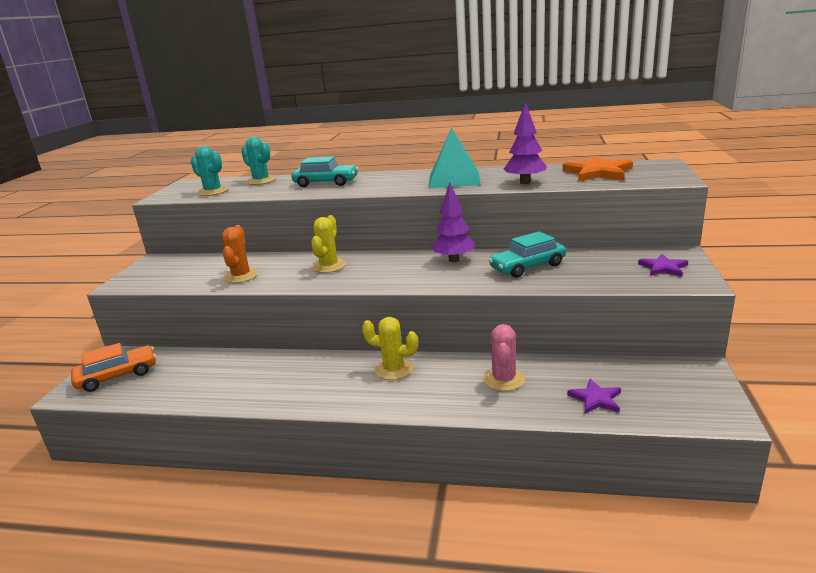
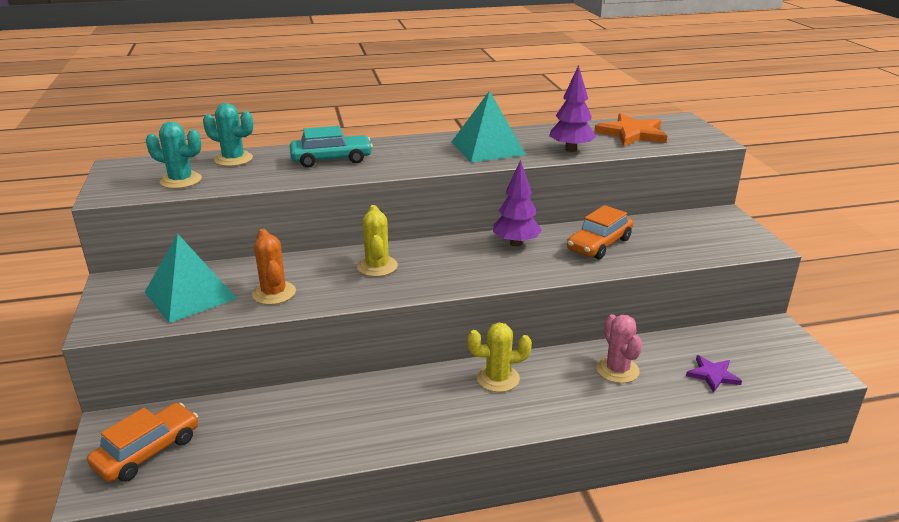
camera: 25 degrees left, 5 degrees up
(188, 272) = (190, 295): none -> turquoise pyramid
(527, 266) = (599, 244): turquoise car -> orange car
(663, 268) = (724, 233): purple star -> none

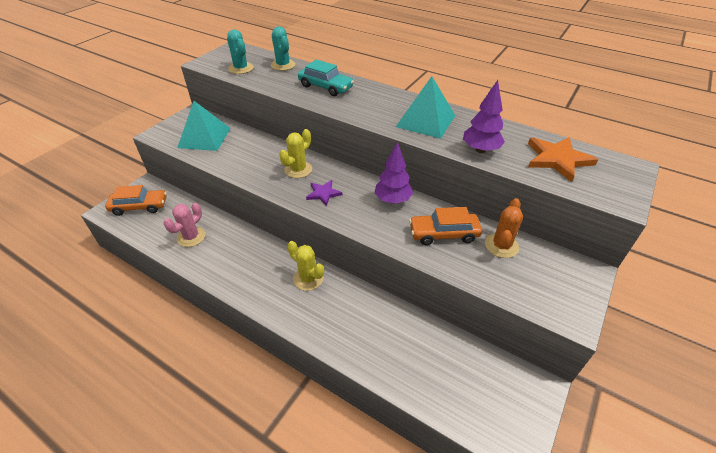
camera: 45 degrees right, 15 degrees up
(274, 293) = (233, 157): orange cactus -> orange cactus (501, 246)
(617, 370) = (377, 326): pink cactus -> pink cactus (191, 237)
(712, 375) = (431, 379): purple star -> purple star (323, 193)

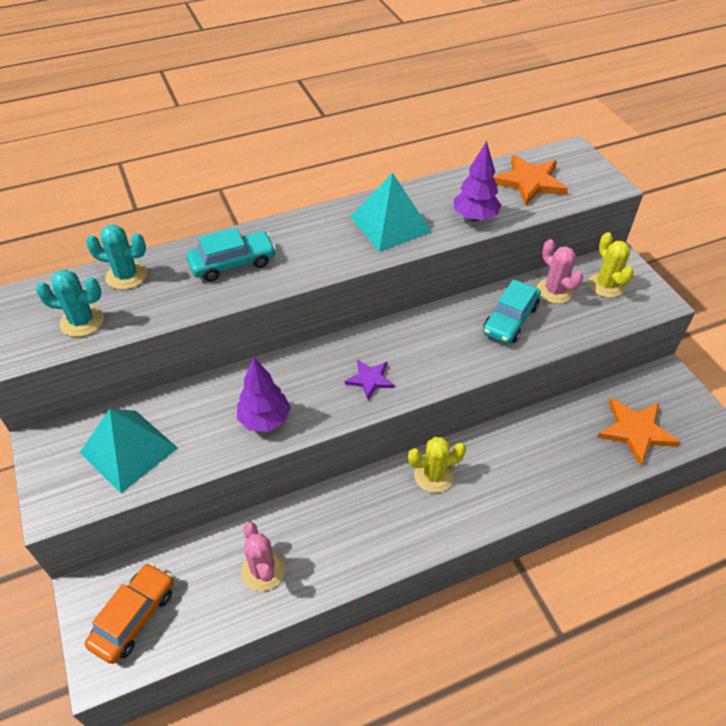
camera: 55 degrees left, 5 degrees up
(298, 170) = (304, 381): yellow cactus -> yellow cactus (606, 285)
(392, 200) = (431, 328): purple tree -> purple tree (265, 420)
(443, 234) = (510, 319): orange car -> turquoise car
(452, 386) = (635, 431): none -> orange star
(501, 246) = (554, 291): orange cactus -> pink cactus

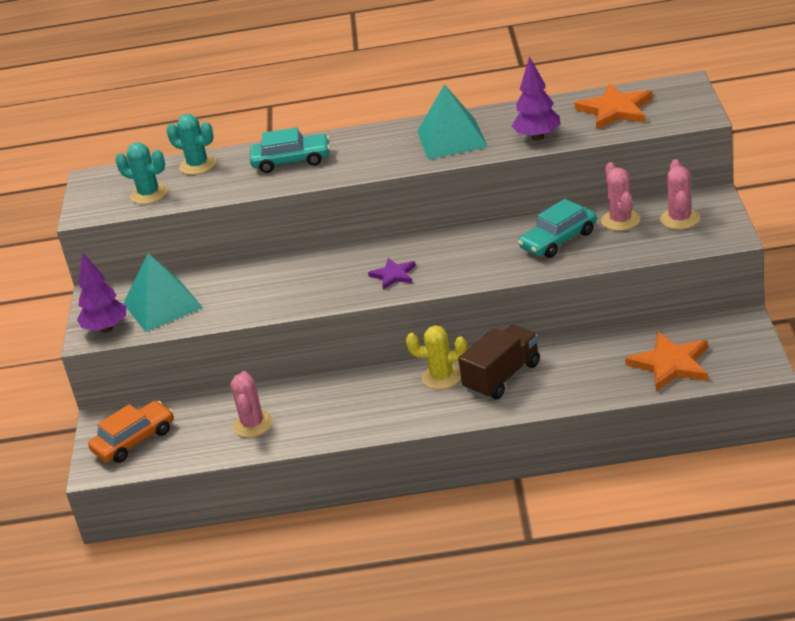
camera: 25 degrees right, 15 degrees down
(265, 420) = (284, 295): purple tree -> purple tree (106, 329)
(492, 467) = (502, 377): none -> brown truck
(606, 285) = (680, 219): yellow cactus -> pink cactus

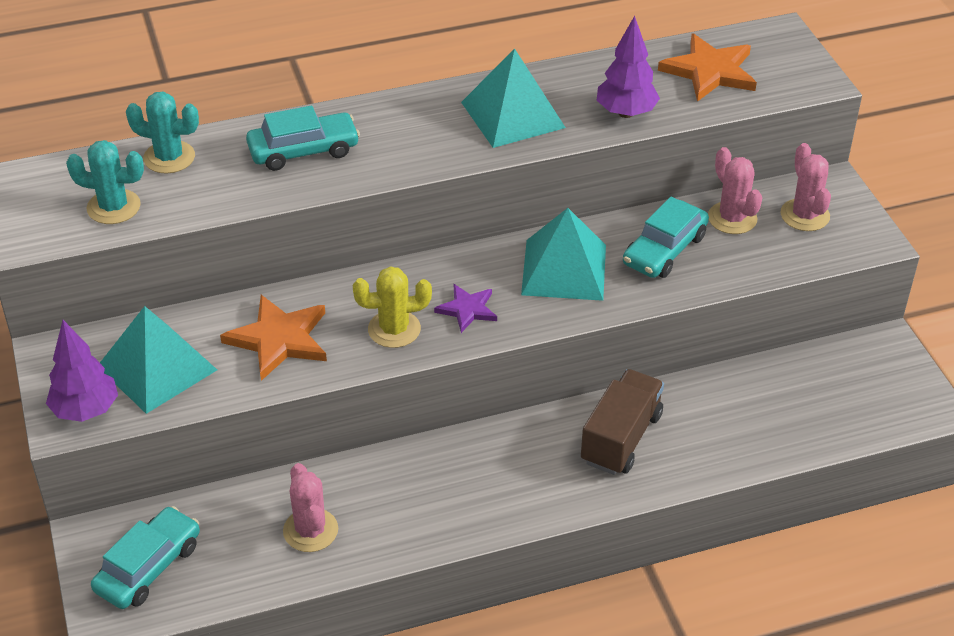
camera: 20 degrees left, 10 degrees up
(134, 440) = (149, 567): orange car -> turquoise car
(442, 377) = (542, 442): yellow cactus -> yellow cactus (394, 329)
(475, 251) = (564, 269): none -> turquoise pyramid
(671, 364) = (823, 409): orange star -> orange star (279, 339)

